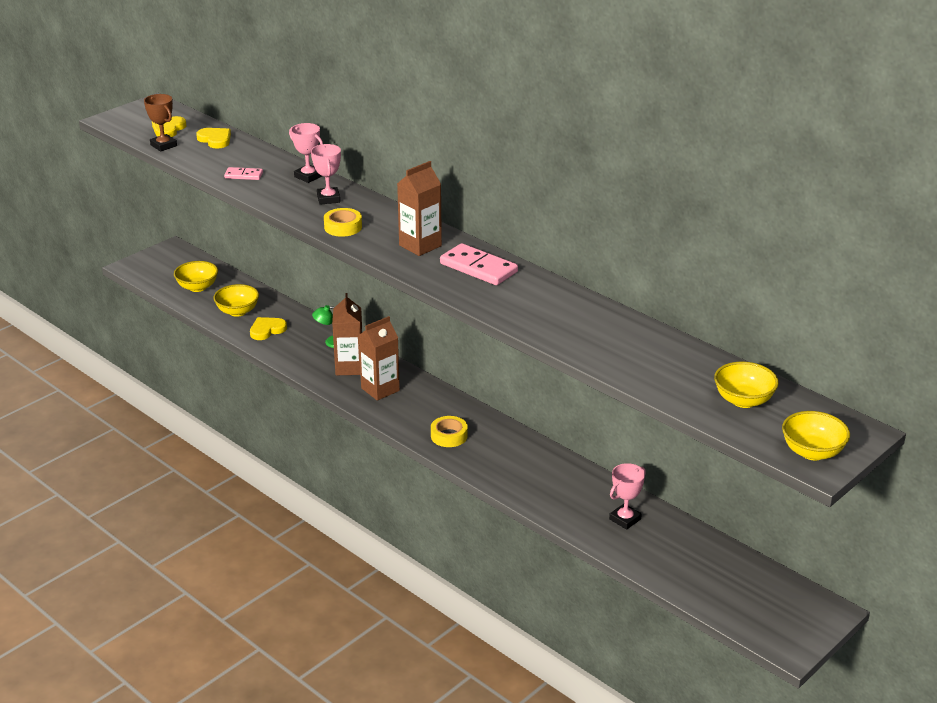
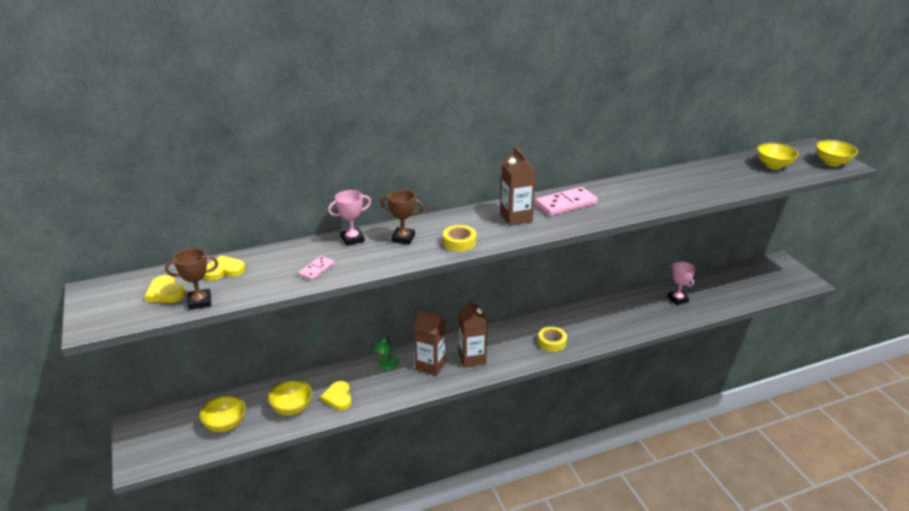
camera: 65 degrees left, 0 degrees up
(328, 199) = (403, 238): pink trophy -> brown trophy

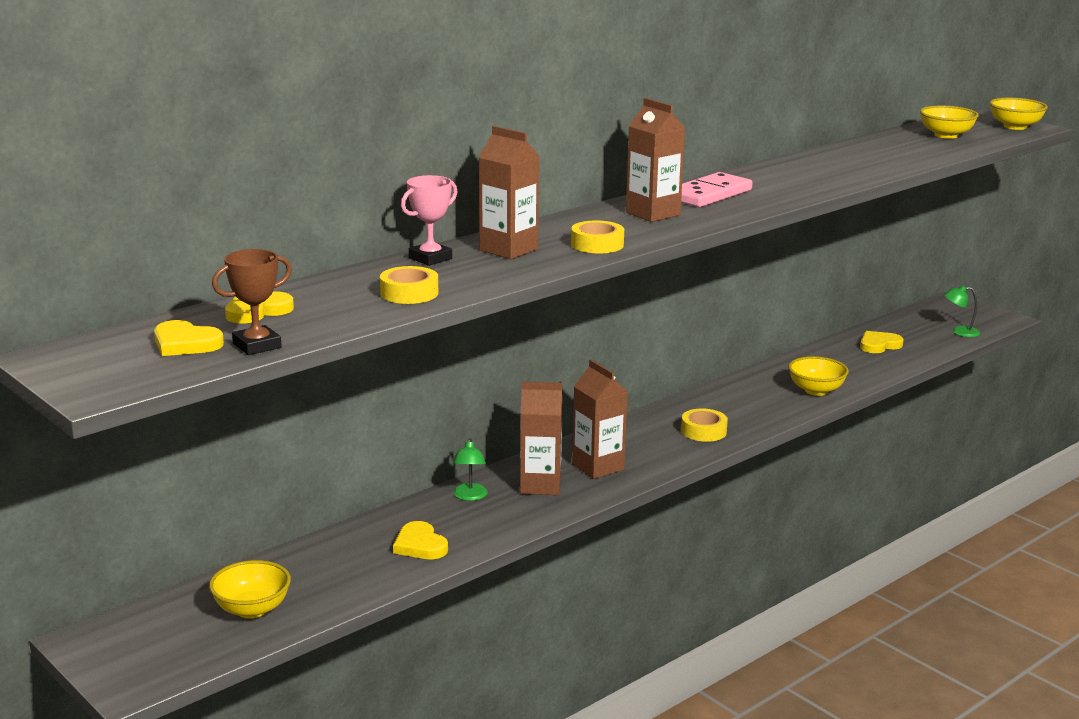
camera: 20 degrees left, 10 degrees down
(292, 408) = (352, 570): yellow bowl -> yellow bowl (816, 390)
(316, 269) = (409, 293): pink domino -> yellow tape
(403, 238) = (508, 250): brown trophy -> brown carton
(677, 299) = (845, 359): pink trophy -> none
(707, 291) = (879, 345): none -> yellow heart
(770, 289) = (960, 332): none -> green lamp

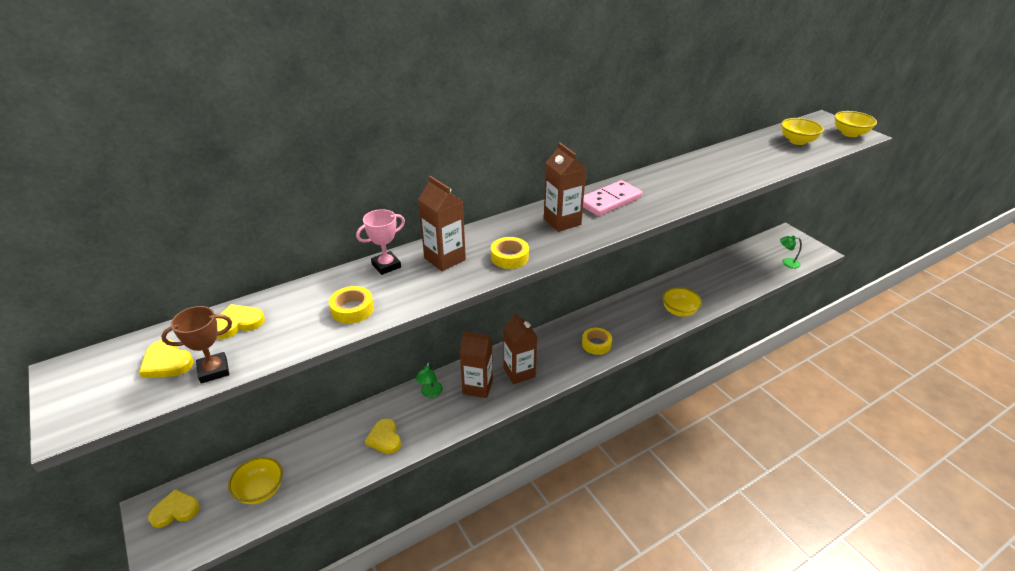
camera: 10 degrees right, 15 degrees up
(879, 345) = (730, 271): yellow heart -> yellow heart (175, 510)

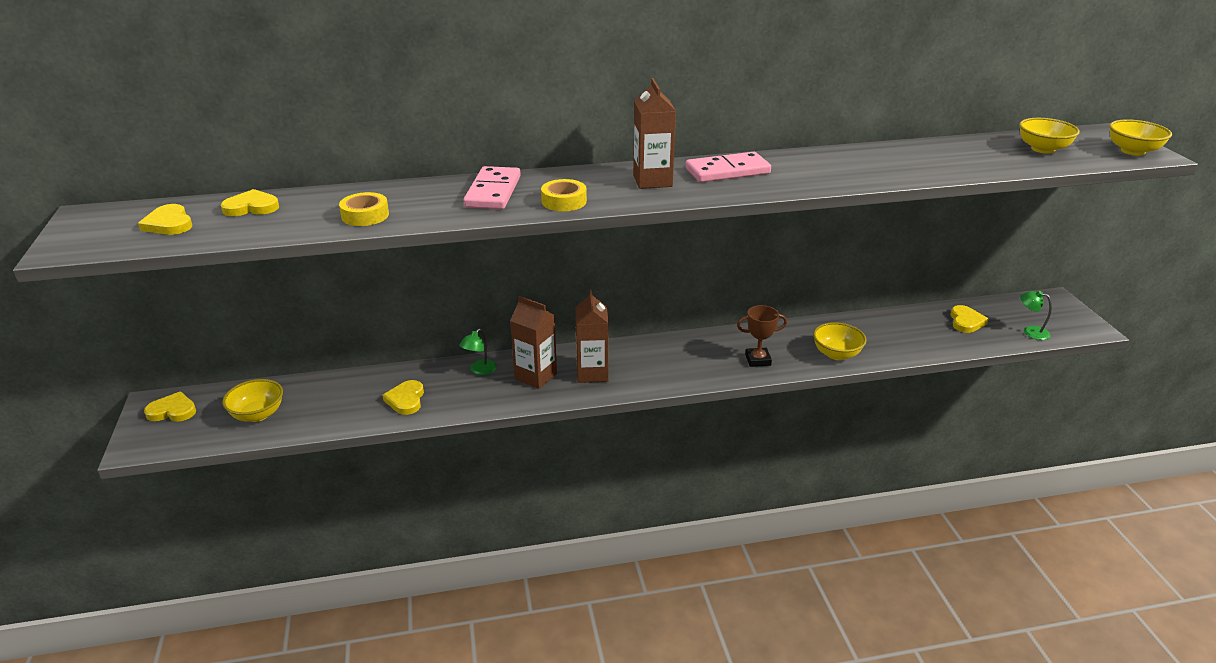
camera: 20 degrees right, 5 degrees down
(214, 370) = (203, 237): brown trophy -> brown trophy (758, 360)
(386, 266) = (428, 187): pink trophy -> none
(444, 259) = (493, 192): brown carton -> pink domino
(596, 344) = (704, 365): yellow tape -> none
(744, 264) = (966, 321): none -> yellow heart

